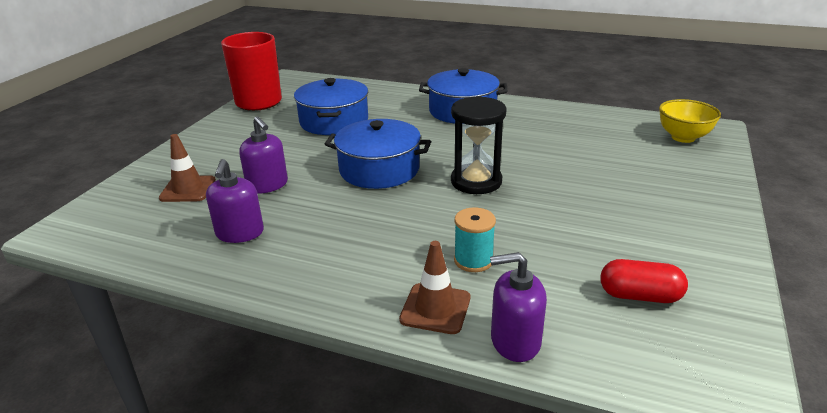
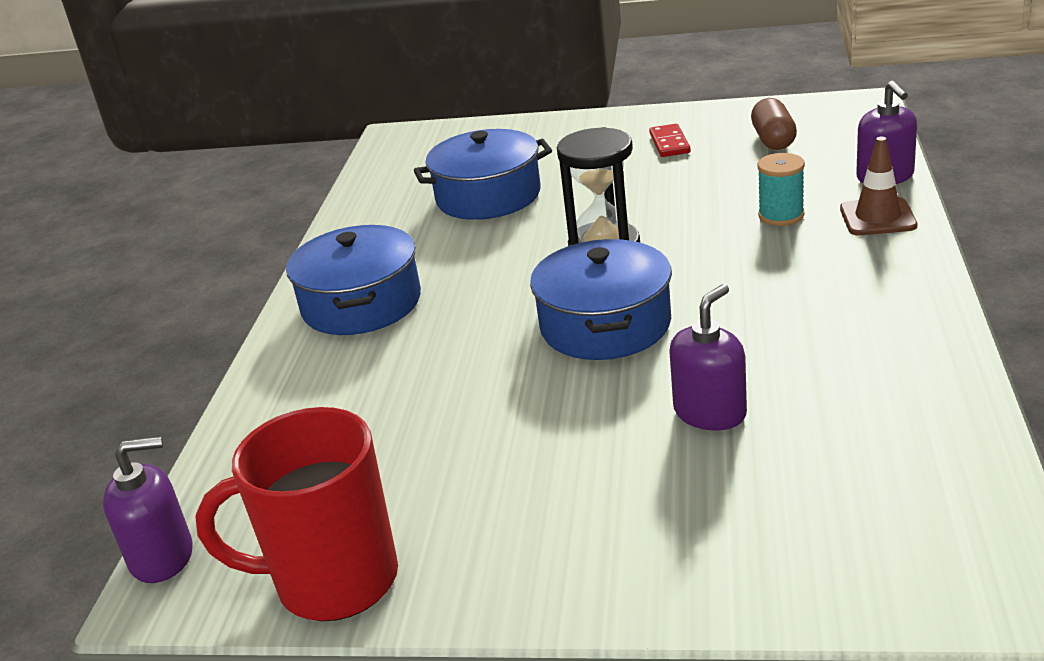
camera: 100 degrees left, 0 degrees up
(188, 189) = (776, 498): brown traffic cone -> none
(240, 233) = (855, 384): purple soap dispenser -> purple soap dispenser (162, 557)
(334, 121) = (431, 426): blue pot -> blue pot (488, 196)
(639, 296) = (773, 140): red capsule -> brown capsule
(653, 236) = (669, 143): none -> red domino
(683, 137) = (427, 148): yellow bowl -> none

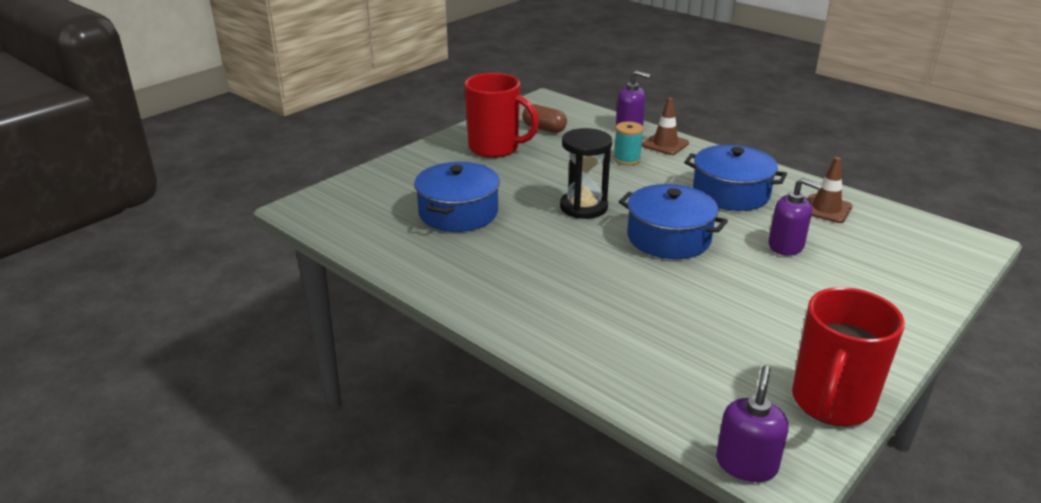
camera: 60 degrees left, 0 degrees up
(361, 304) = (527, 297): blue pot -> blue pot (730, 193)
(669, 143) = (495, 148): red domino -> red mug
(710, 412) = (786, 246): purple soap dispenser -> purple soap dispenser turned 135 degrees clockwise
(888, 405) = (826, 209): none -> brown traffic cone

